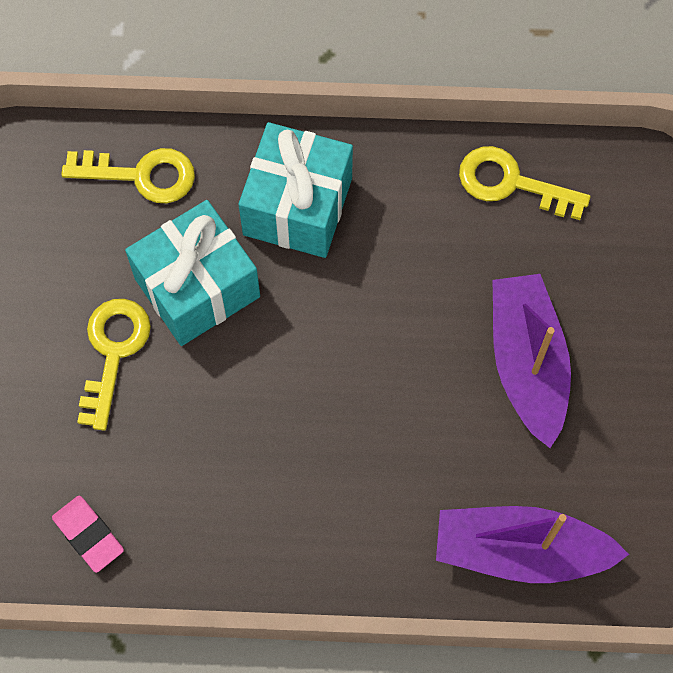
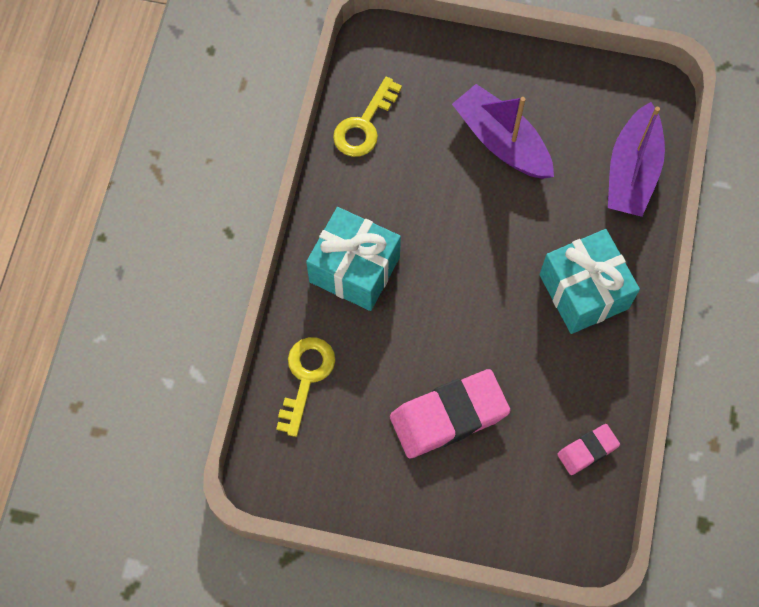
camera: 80 degrees left, 0 degrees up
(113, 352) = (449, 416): yellow key -> pink eraser
(197, 288) = (407, 349): turquoise gift -> turquoise gift (584, 291)
(527, 363) = (501, 141): purple boat -> purple boat turned 45 degrees clockwise

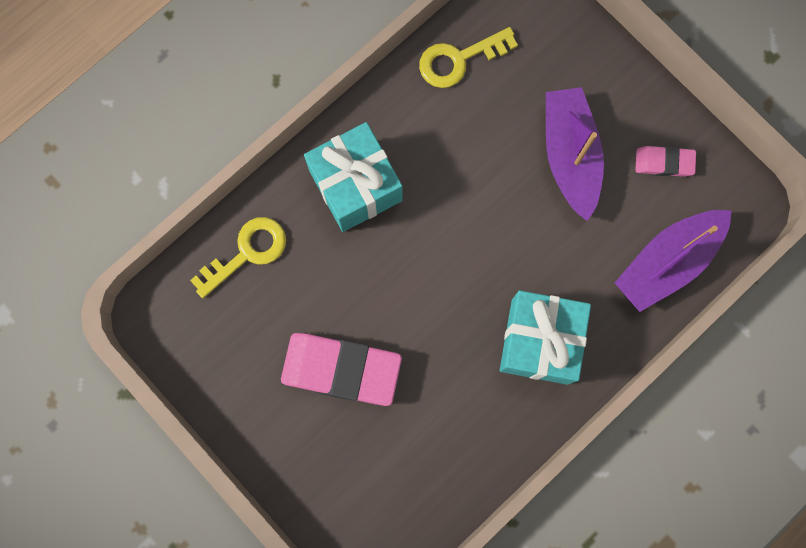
camera: 35 degrees right, 10 degrees up
(587, 450) = (437, 482): pink eraser -> pink eraser (664, 163)

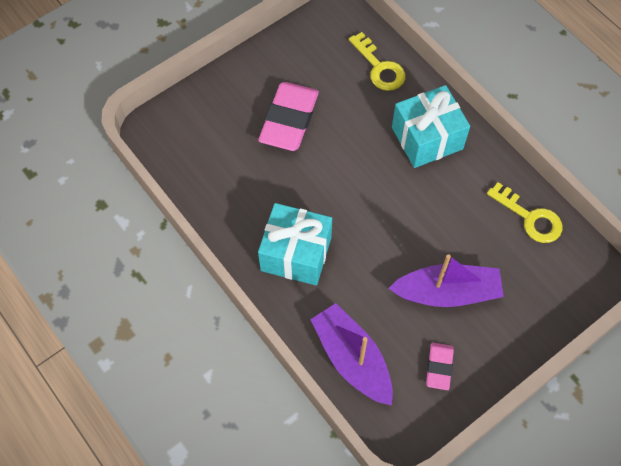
camera: 95 degrees right, 15 degrees down
(459, 60) = (530, 217): yellow key -> yellow key turned 150 degrees clockwise

